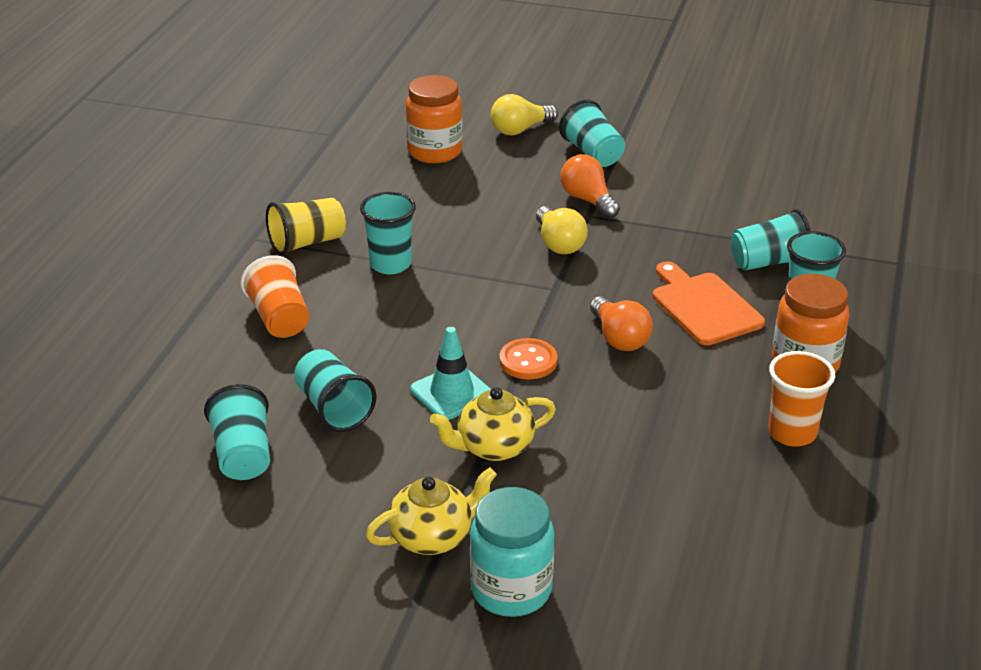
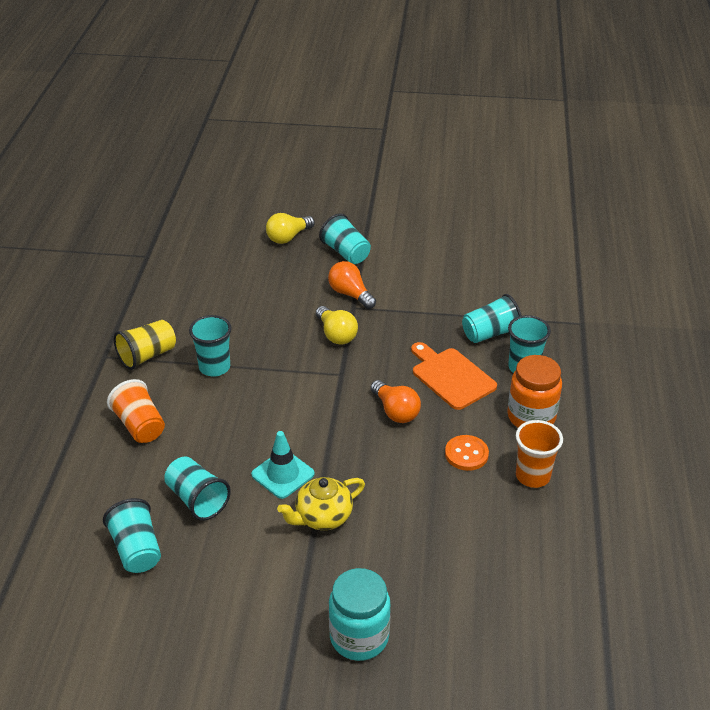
camera: 10 degrees left, 5 degrees up
(433, 537) = (293, 600): yellow teapot -> none
(434, 152) = (228, 263): orange jar -> none
(528, 361) = (333, 439): orange button -> orange button (466, 454)

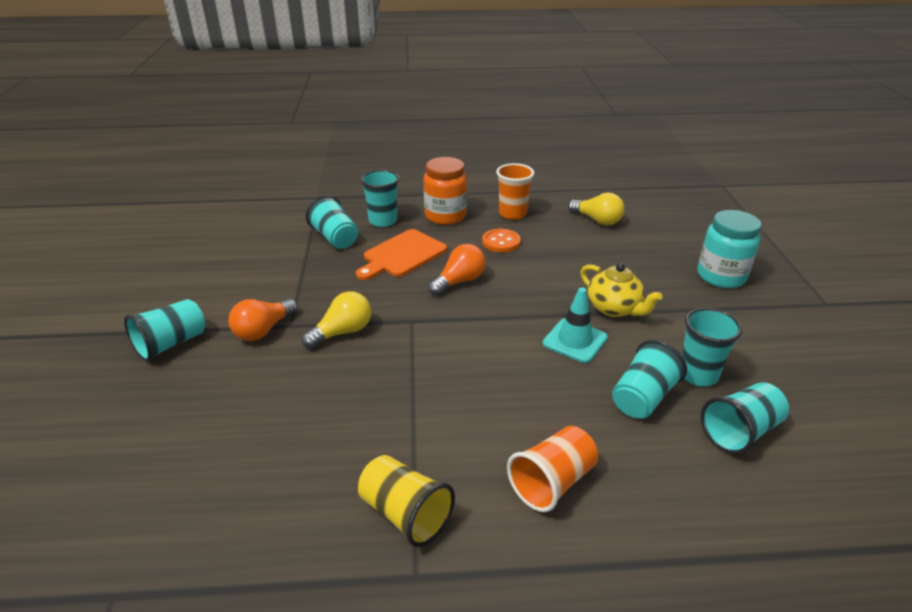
camera: 100 degrees left, 5 degrees down
(214, 367) = (418, 428): turquoise cup -> turquoise cup (698, 374)
(288, 237) = (113, 405): yellow light bulb -> yellow light bulb (597, 220)

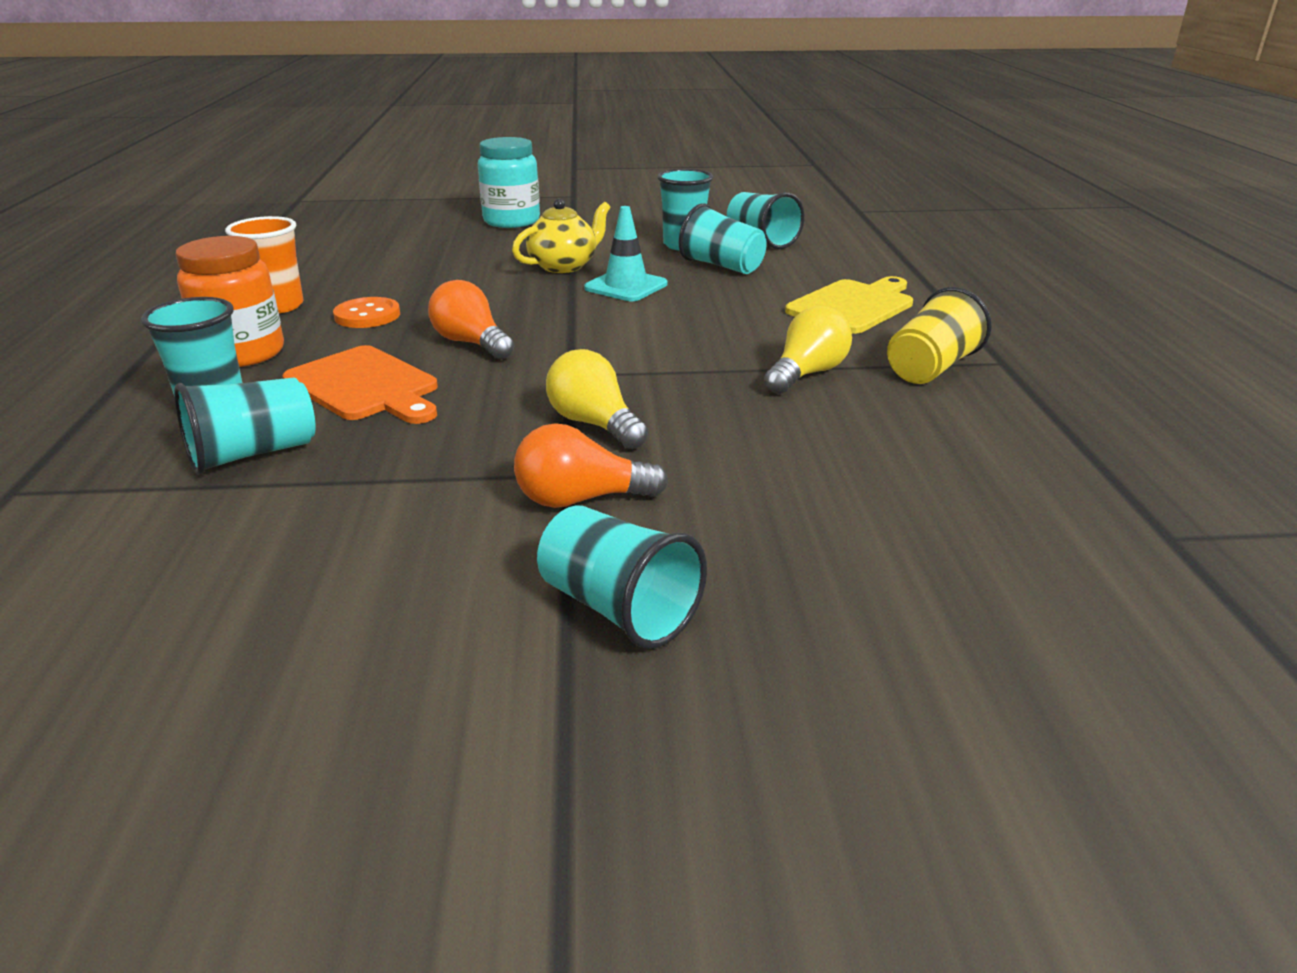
camera: 90 degrees left, 5 degrees down
(263, 330) = (581, 499): orange light bulb -> orange light bulb turned 135 degrees clockwise
(552, 482) = (853, 306): orange cup -> yellow cutting board
(597, 220) = (342, 260): yellow light bulb -> yellow light bulb (807, 374)

